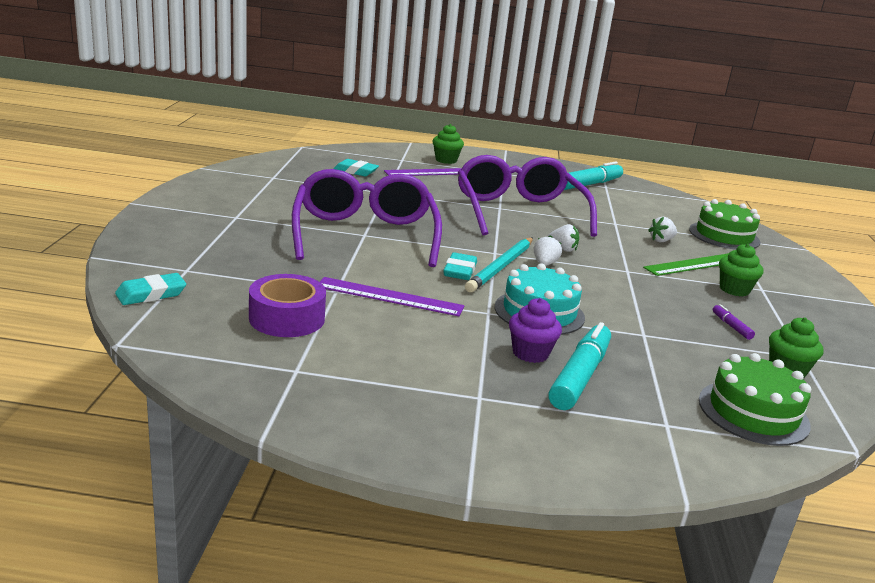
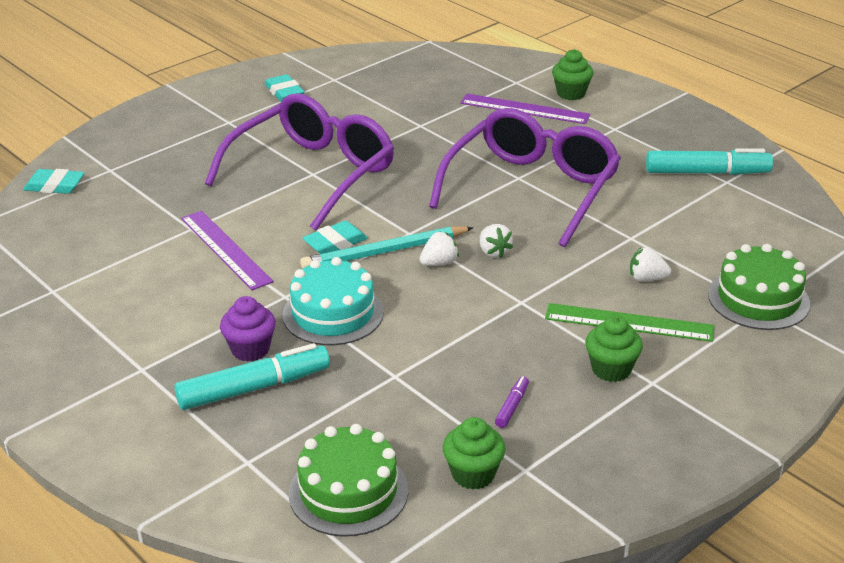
camera: 45 degrees right, 10 degrees up
(287, 318) = (114, 242): purple tape -> none
(356, 171) = (433, 89): turquoise eraser -> turquoise eraser (284, 92)

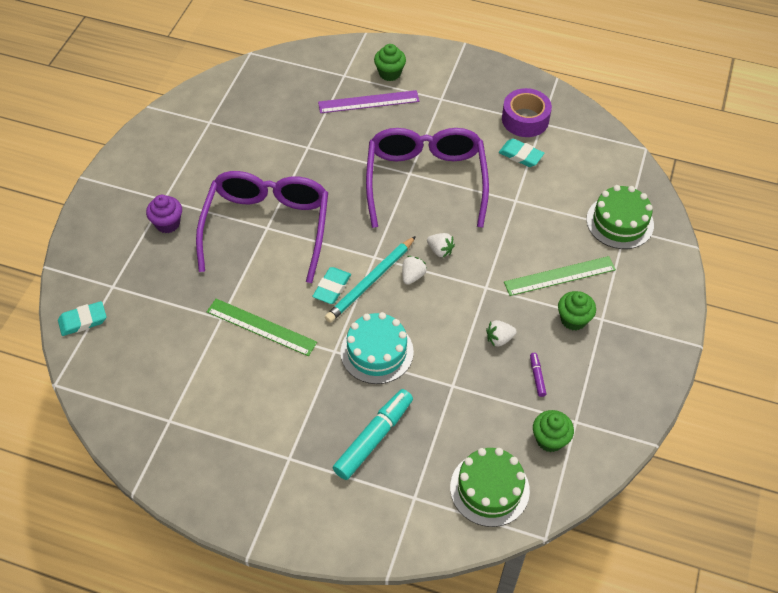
camera: 30 degrees left, 20 degrees up
(225, 249) = (261, 327): purple ruler -> green ruler
(250, 349) = (347, 407): purple cupcake -> purple cupcake (167, 223)
(284, 92) = (182, 151): turquoise eraser -> turquoise eraser (520, 155)
(647, 278) = (547, 233): white strawberry -> white strawberry (499, 339)
(707, 173) = (525, 119): turquoise marker -> purple tape

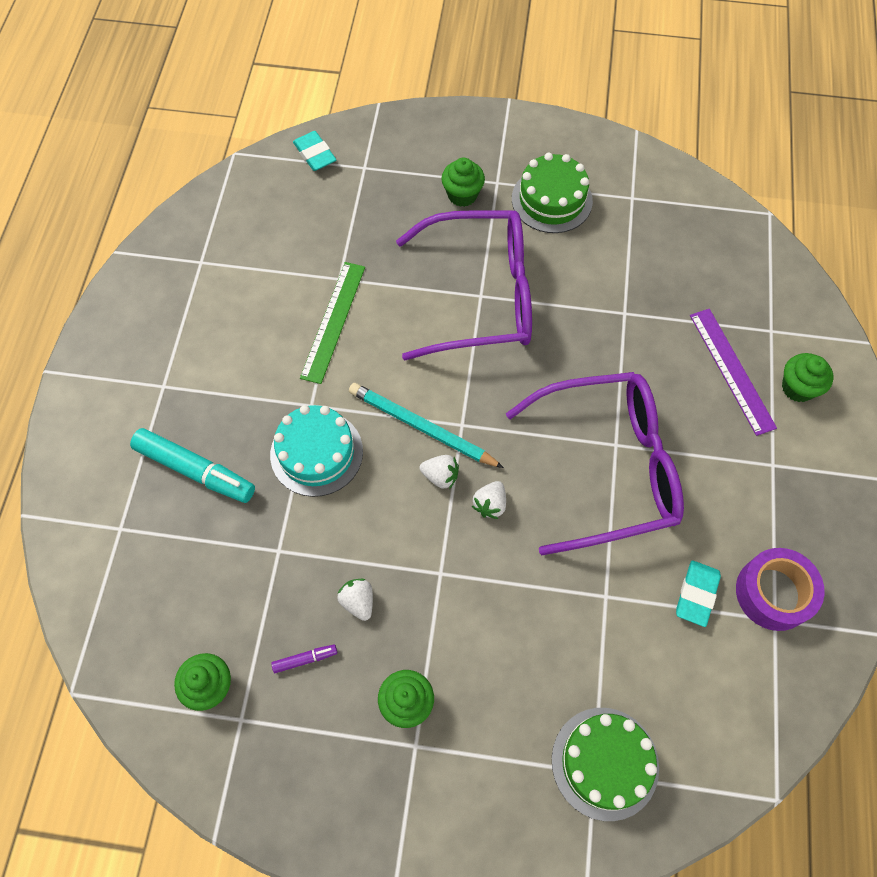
camera: 80 degrees right, 10 degrees up
(167, 223) = (462, 195): purple cupcake -> green cupcake
(332, 288) = (403, 385): turquoise eraser -> none
(489, 489) = (135, 616): green cake -> green cake (551, 200)
(559, 276) = (480, 676): green ruler -> none

